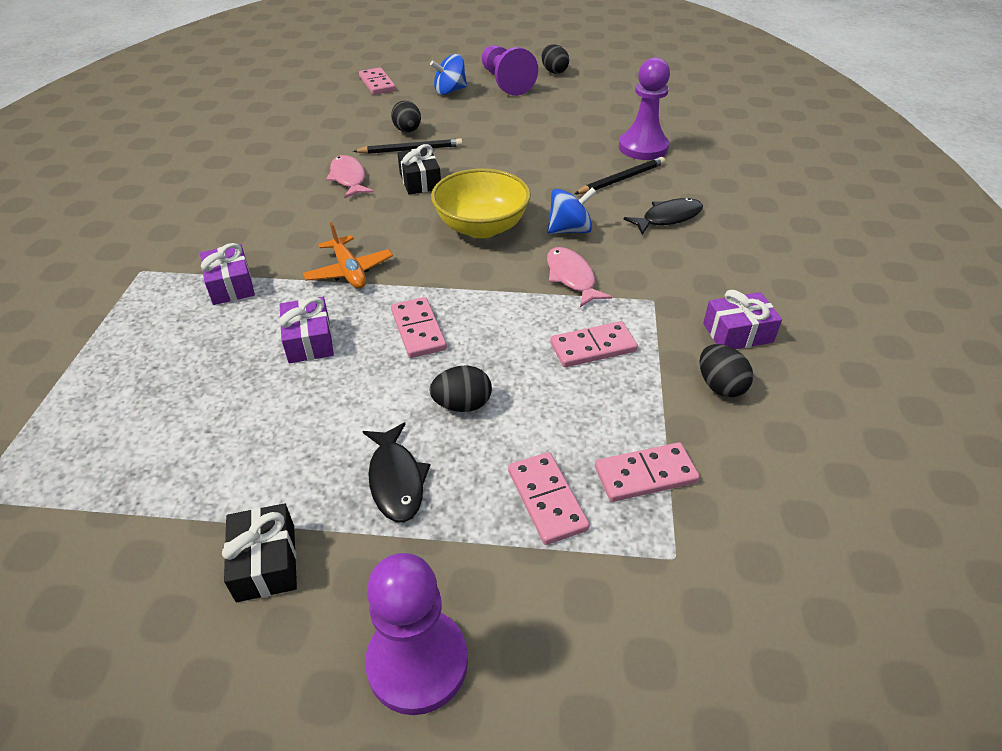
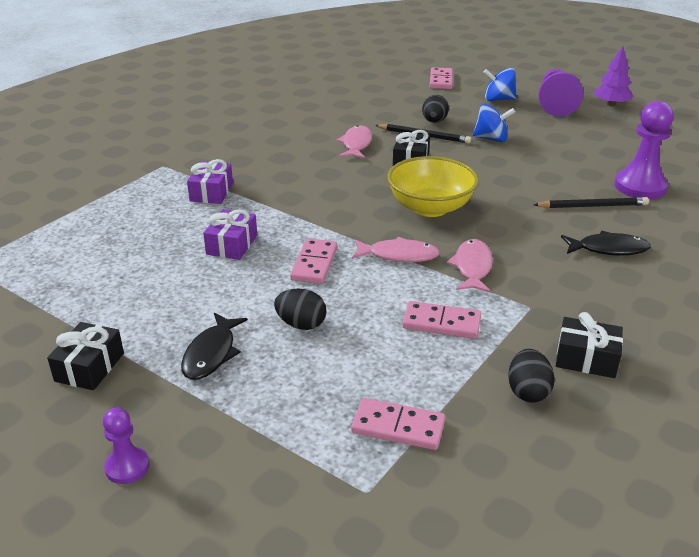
camera: 30 degrees right, 10 degrees down
(349, 271) = (300, 208): orange plane -> none
(417, 662) = (127, 467): purple pawn -> purple pawn, size x0.54
(494, 289) = (399, 255): none -> pink fish
(546, 500) = (304, 410): pink domino -> none
(554, 71) = (611, 104): black egg -> purple tree
(569, 230) = (505, 232): blue spinning top -> blue spinning top (491, 139)
(737, 333) = (586, 359): purple gift -> black gift

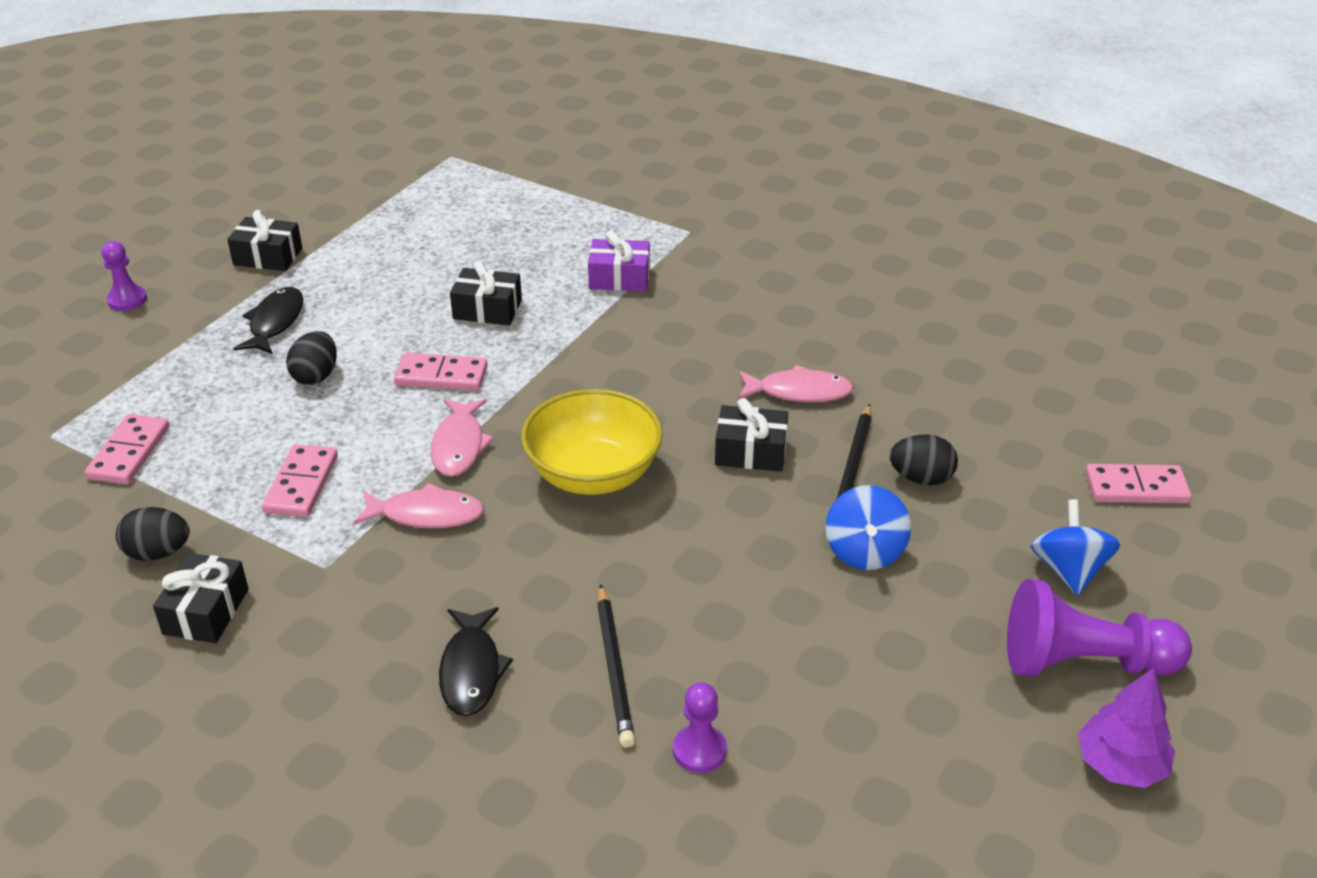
camera: 85 degrees right, 5 degrees up
(211, 353) = (275, 322): black fish -> black fish turned 90 degrees clockwise
(232, 245) = (487, 309): purple gift -> black gift
(640, 186) = (699, 750): purple pawn -> purple pawn, size x0.54

